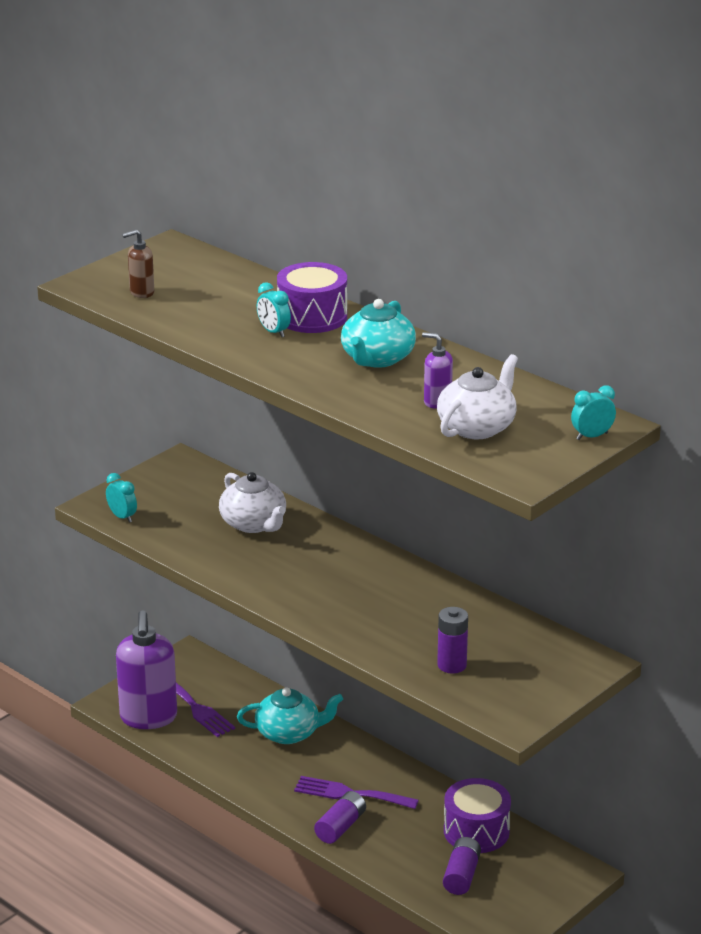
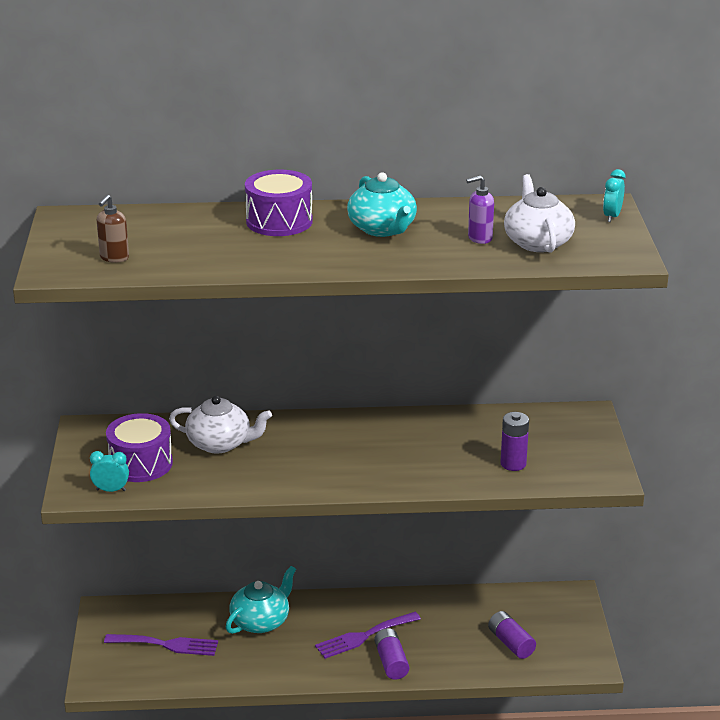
camera: 45 degrees left, 0 degrees up
(148, 718) = (142, 673): purple soap dispenser -> none
(273, 332) = (274, 242): turquoise clock -> none
(476, 831) = (477, 609): purple drum -> purple drum (140, 464)

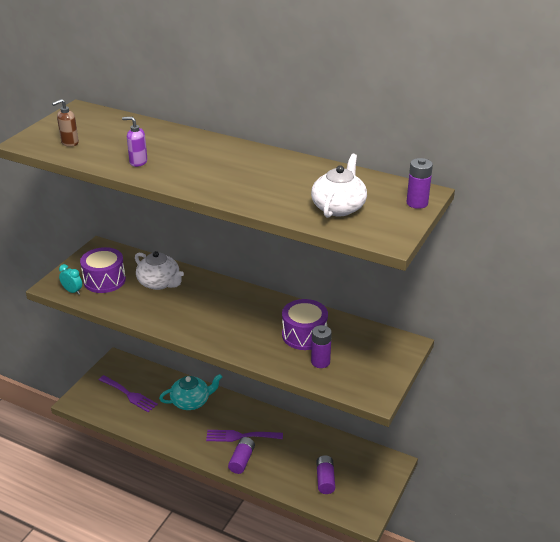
camera: 30 degrees right, 5 degrees up
(279, 221) = (192, 145): purple drum -> purple drum (304, 335)
(382, 229) = (248, 168): turquoise teapot -> none
(479, 238) = (303, 193): purple soap dispenser -> purple soap dispenser (138, 162)
(612, 216) = (417, 203): turquoise clock -> purple battery

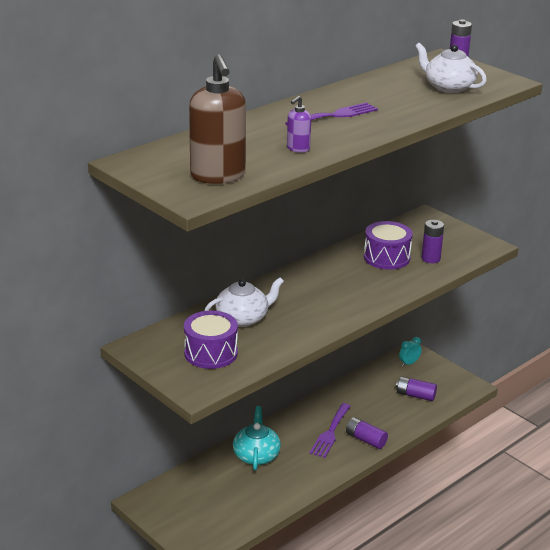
camera: 70 degrees left, 5 degrees down
(69, 143) = (218, 176): brown soap dispenser -> brown soap dispenser, size x2.13
(72, 291) = (218, 378): turquoise clock -> turquoise clock (409, 363)
(129, 395) = (215, 501): purple fork -> purple fork (335, 115)

